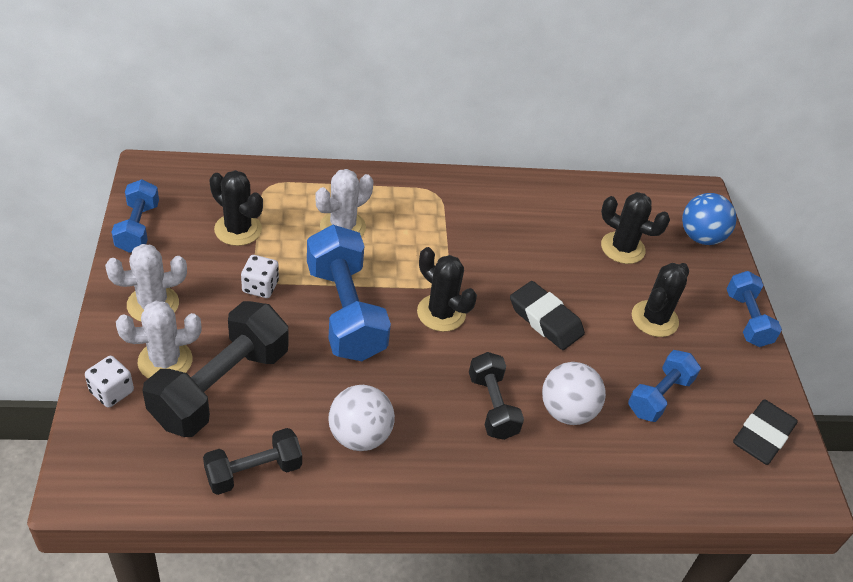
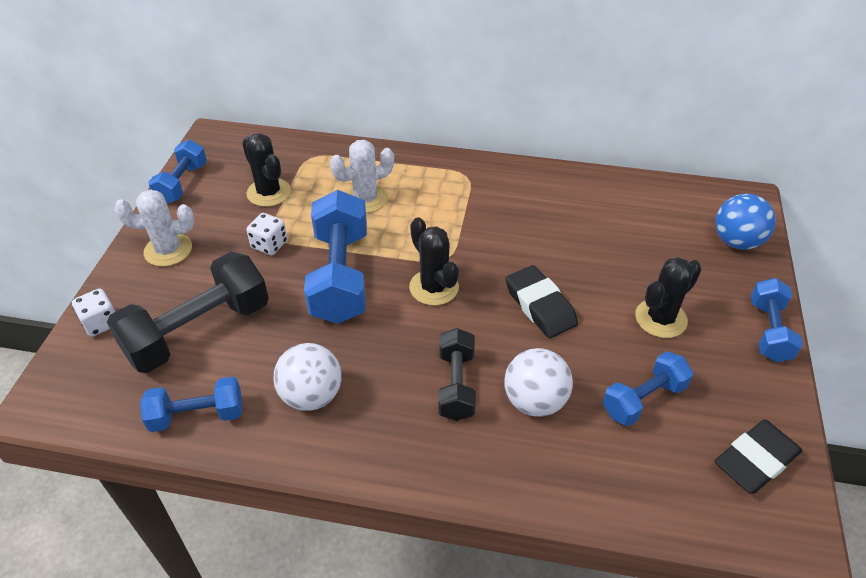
camera: 20 degrees right, 0 degrees up
(165, 361) = (158, 301): white cactus -> none
(254, 472) = (197, 415): black dumbbell -> blue dumbbell
(622, 248) = (645, 244): black cactus -> none

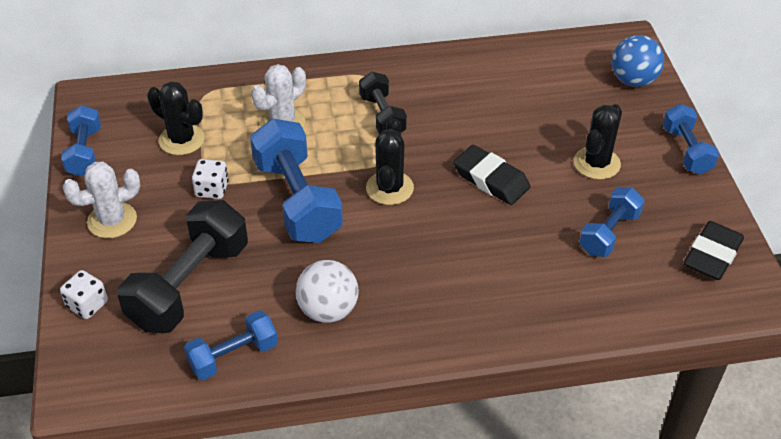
camera: 20 degrees left, 0 degrees up
(434, 287) = (389, 188): black cactus -> black cactus turned 60 degrees clockwise
(456, 385) = (450, 265): black dumbbell -> black dumbbell (382, 116)
(534, 401) = (522, 259): white ball -> none

